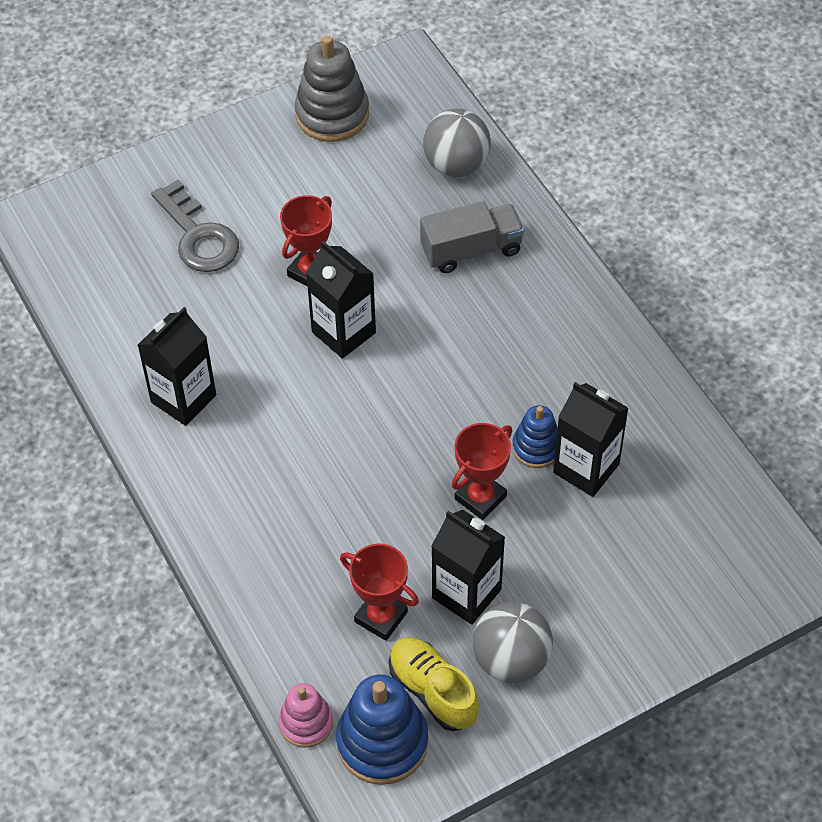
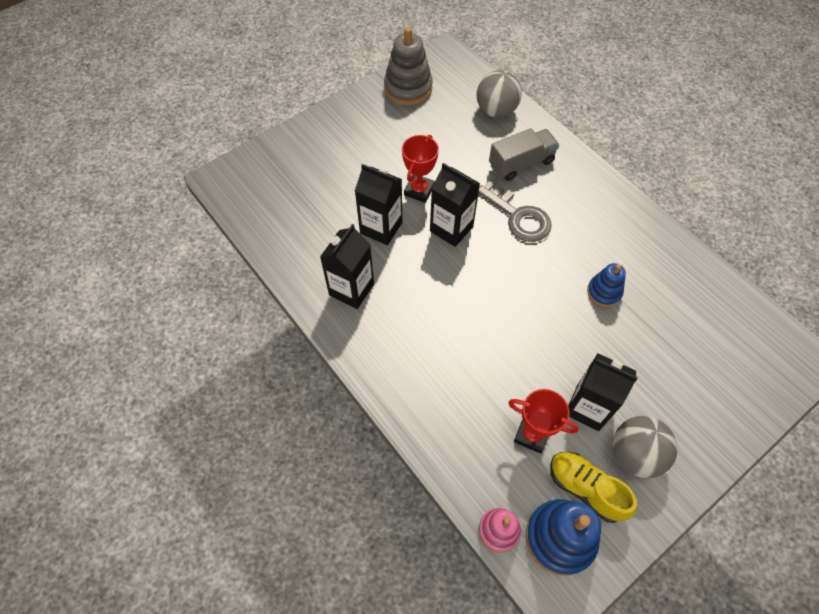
camera: 10 degrees left, 5 degrees up
(198, 236) = (337, 175): grey key -> grey key (518, 216)
(480, 498) = (576, 333): red trophy -> none
(586, 468) = (642, 302): black carton -> black carton (381, 228)

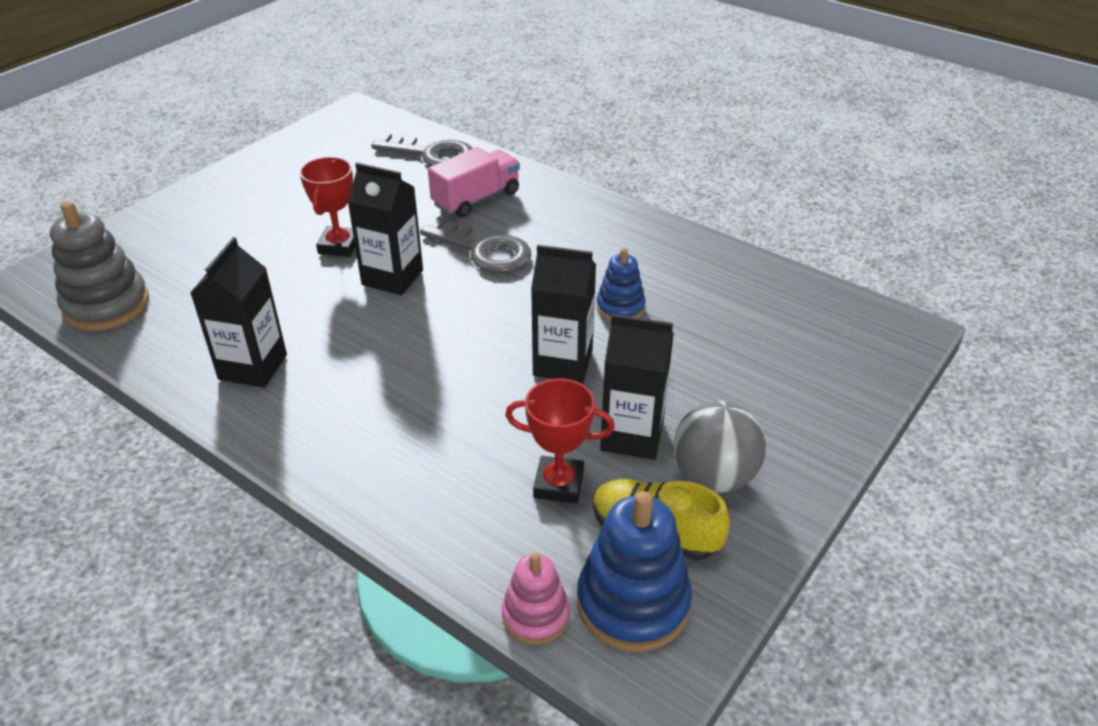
camera: 15 degrees left, 20 degrees down
(381, 228) = (289, 293): black carton -> black carton (563, 363)
(408, 88) = (307, 149): grey stacking toy -> grey stacking toy (106, 305)
(496, 111) = (431, 154): grey ball -> grey key
(521, 163) = (476, 199): grey truck -> pink truck

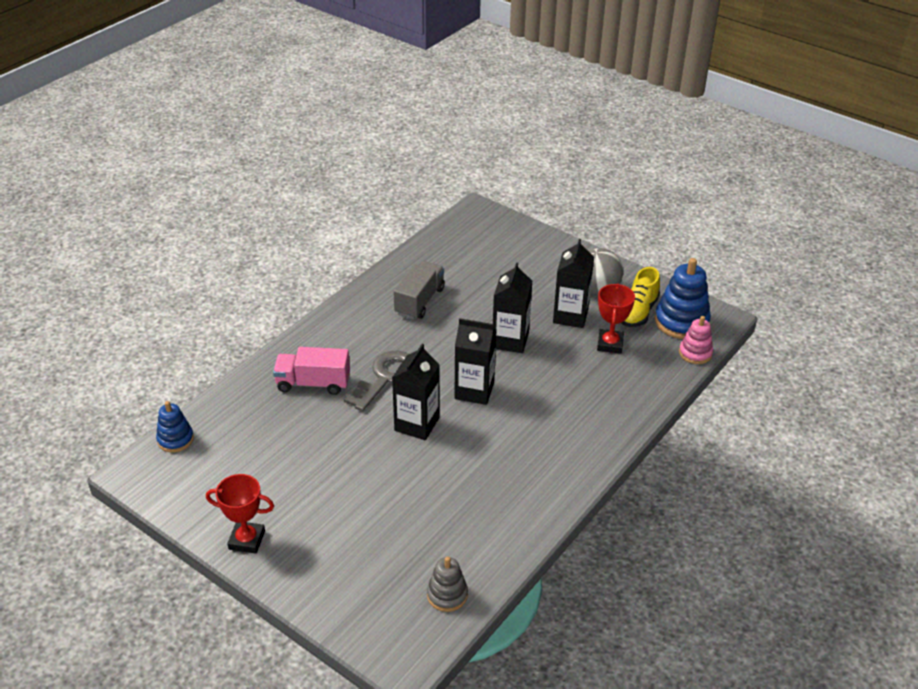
camera: 90 degrees left, 0 degrees up
(106, 305) = (447, 595): grey stacking toy -> grey stacking toy, size x0.59
(253, 367) = (520, 488): black carton -> black carton (474, 391)
(339, 246) = (372, 459): red trophy -> red trophy (247, 540)
(431, 154) = (235, 413): grey key -> none
(476, 199) = (313, 383): pink truck -> pink truck turned 45 degrees counterclockwise
(620, 307) = (455, 314): blue stacking toy -> blue stacking toy (175, 439)
(646, 274) = (419, 301): none -> grey truck

